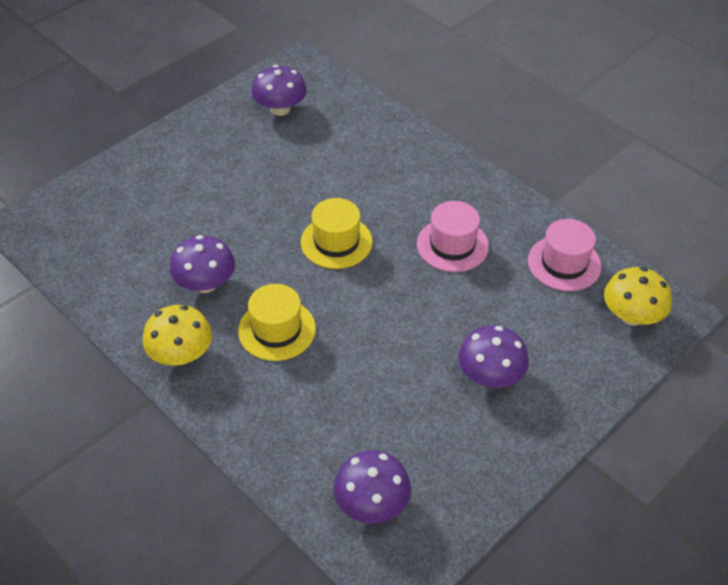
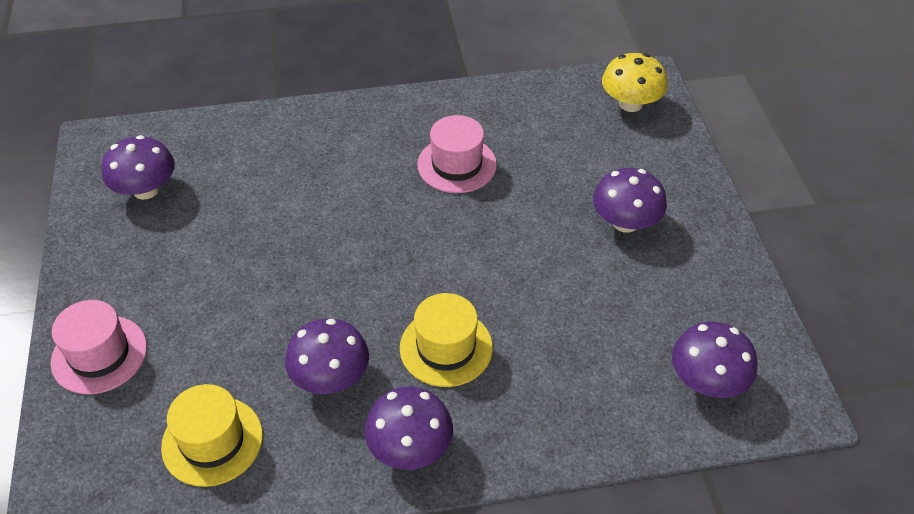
camera: 55 degrees left, 0 degrees up
(181, 354) = (410, 448): yellow mushroom -> purple mushroom
(336, 242) = (375, 242): yellow hat -> yellow hat (212, 441)
(564, 263) = (542, 109): pink hat -> pink hat (99, 354)

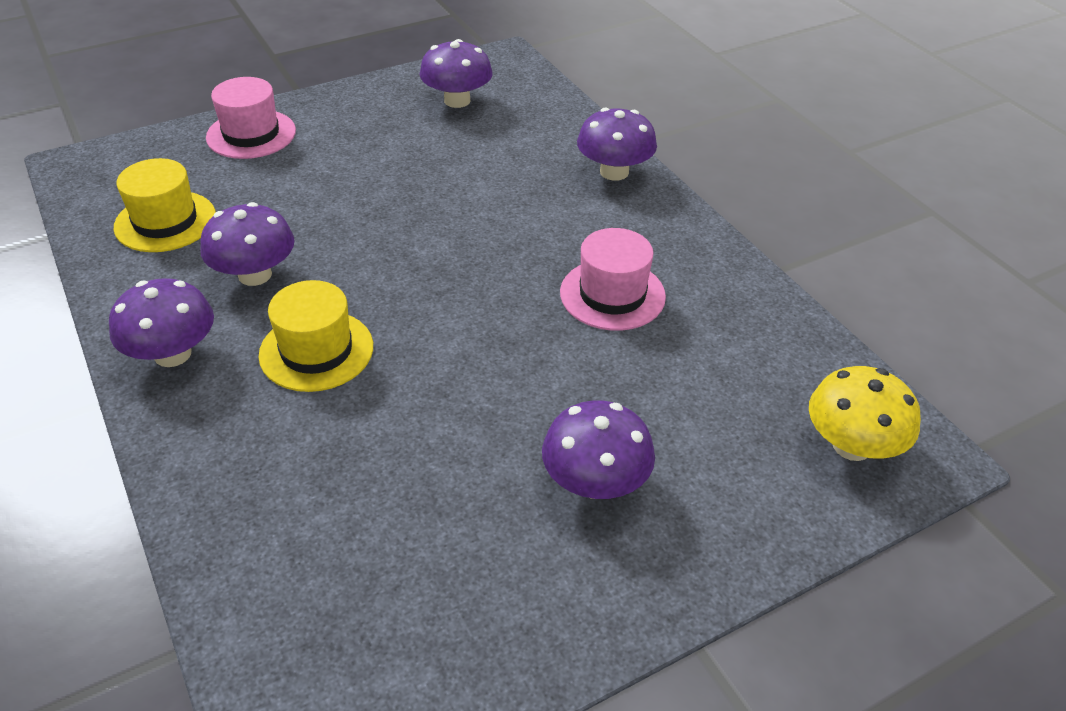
camera: 70 degrees right, 5 degrees down
(707, 381) = (325, 631): purple mushroom -> purple mushroom (614, 172)

